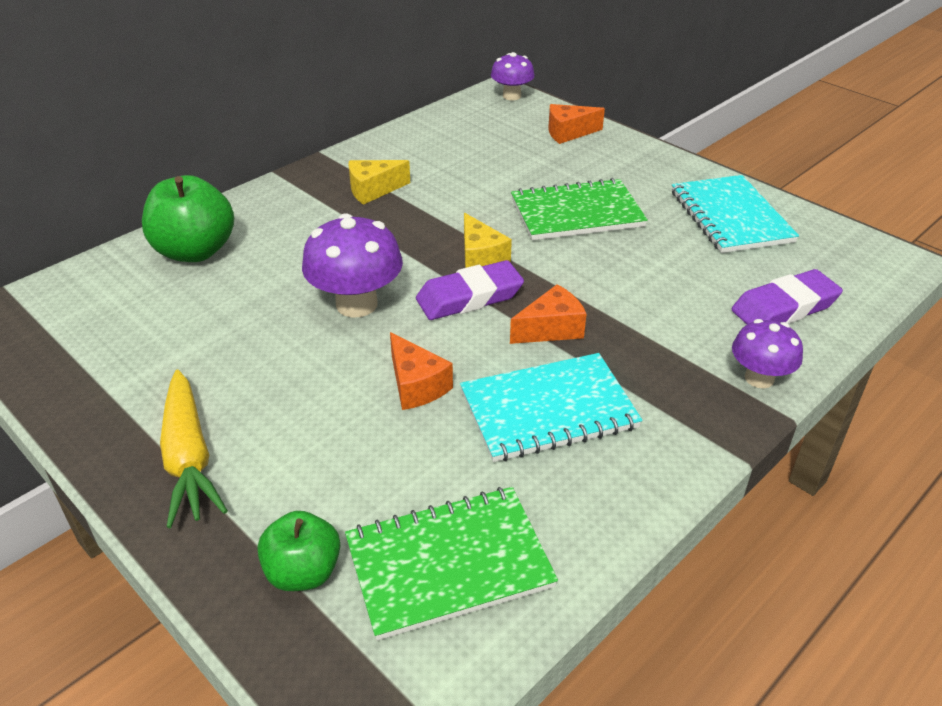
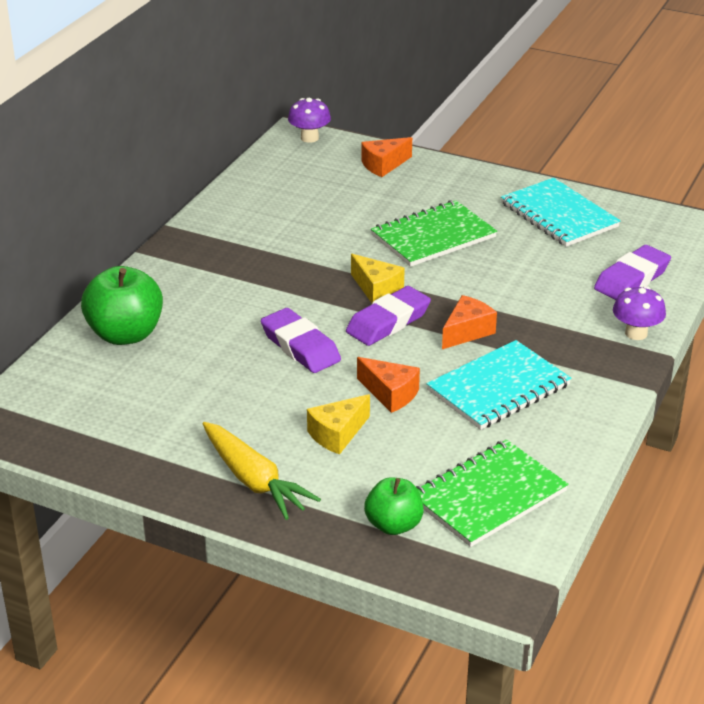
camera: 20 degrees left, 5 degrees down
(356, 304) = (300, 346): purple mushroom -> purple eraser
(373, 190) = (244, 250): yellow cheese -> yellow cheese (337, 434)

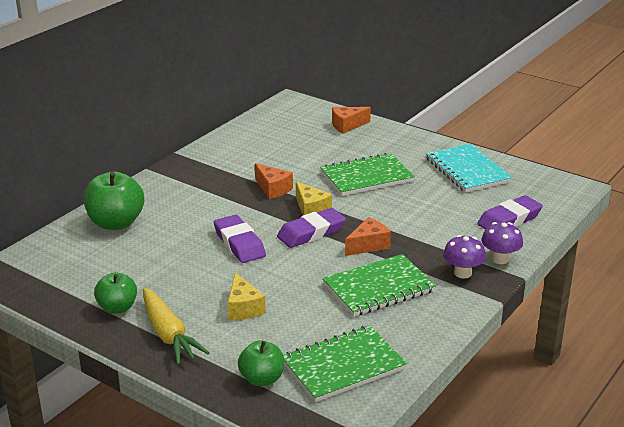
camera: 10 degrees right, 5 degrees down
(173, 452) = (117, 308): none -> green apple
(309, 138) = (300, 103): purple mushroom -> purple mushroom (462, 273)
(337, 434) = (243, 308): yellow cheese -> yellow cheese turned 75 degrees counterclockwise
(390, 394) = (294, 283): orange cheese -> orange cheese (273, 189)
(498, 388) = (378, 288): turquoise notebook -> green notebook

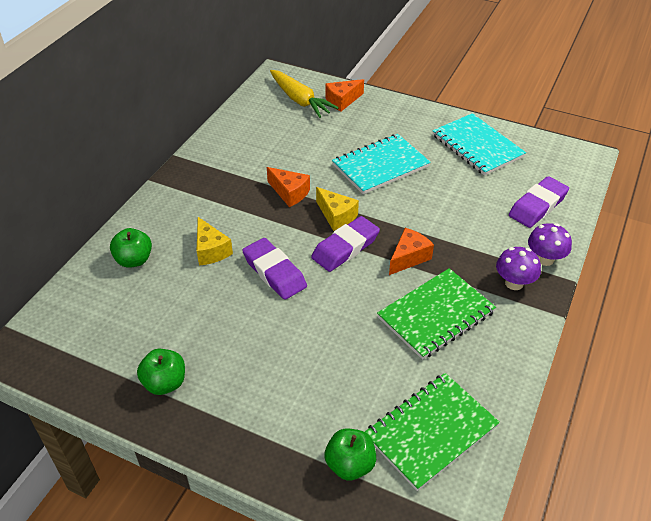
camera: 10 degrees left, 15 degrees up
(116, 223) = (134, 260): green apple -> green apple, size x0.62
(168, 334) = (231, 414): yellow carrot -> yellow carrot (300, 100)
(243, 308) = (303, 364): yellow cheese -> yellow cheese (211, 250)
(366, 177) = (380, 166): green notebook -> turquoise notebook

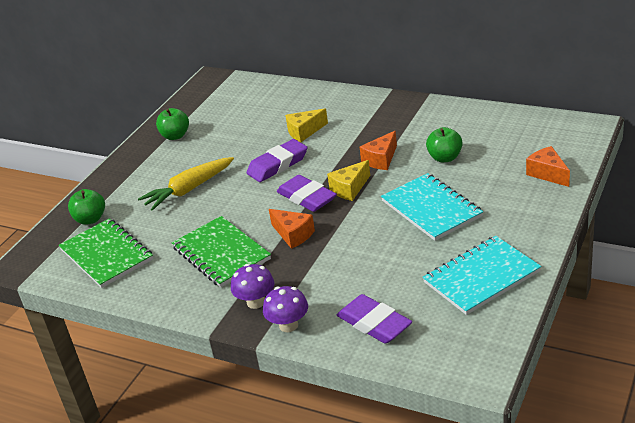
camera: 95 degrees right, 10 degrees down
(134, 260) = (294, 101): green apple -> green apple (445, 158)
(300, 100) = (540, 147): yellow carrot -> yellow carrot (189, 190)

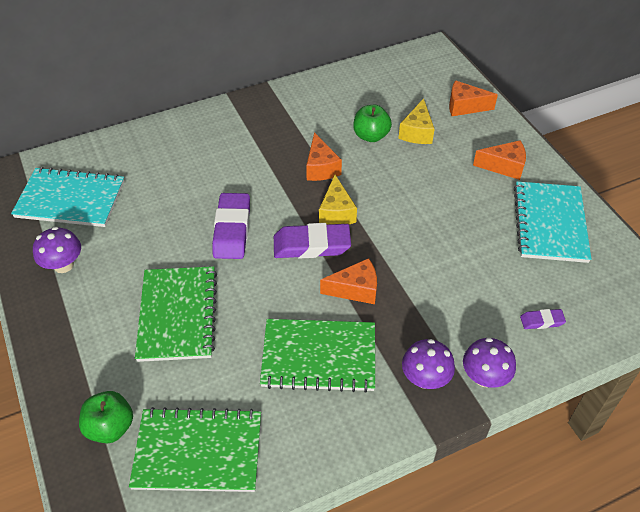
camera: 55 degrees left, 15 degrees up
(175, 136) = (63, 265): green apple -> purple mushroom
(189, 190) = (177, 315): yellow carrot -> green notebook
(304, 132) = (206, 180): yellow cheese -> yellow cheese (417, 132)
(374, 323) = (542, 321): purple eraser -> purple eraser, size x0.50
(431, 209) = (429, 188): turquoise notebook -> turquoise notebook (70, 199)
(510, 225) = (504, 166): none -> orange cheese

